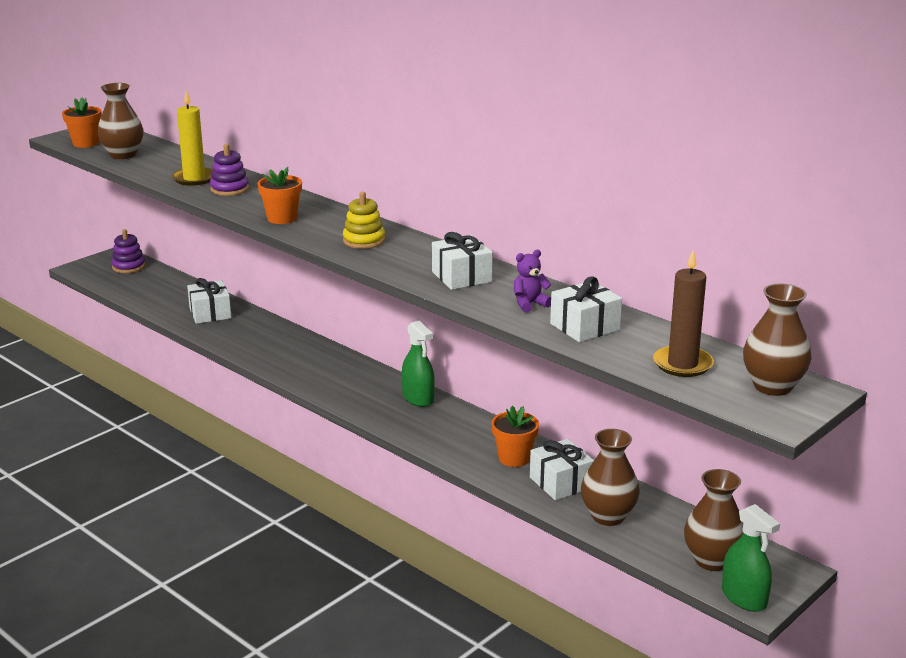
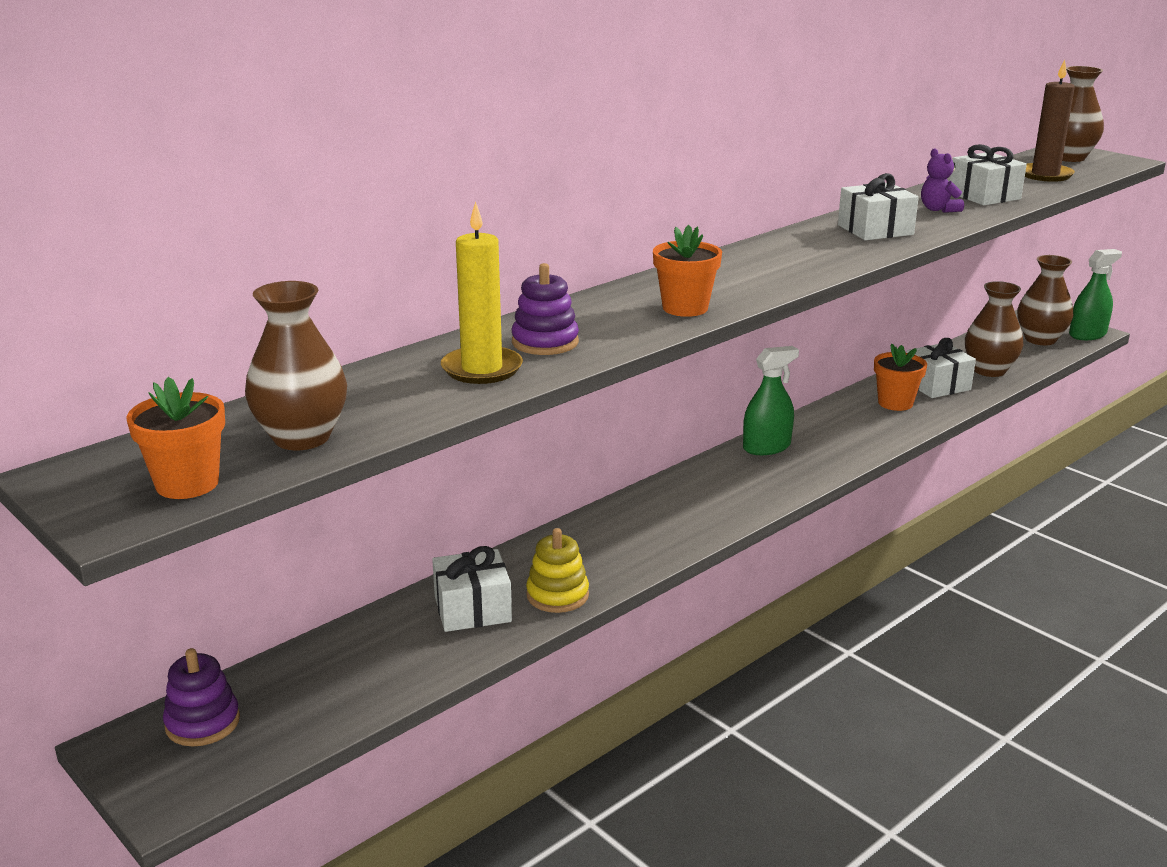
camera: 85 degrees left, 0 degrees up
(364, 240) = (769, 267): yellow stacking toy -> yellow stacking toy (557, 595)

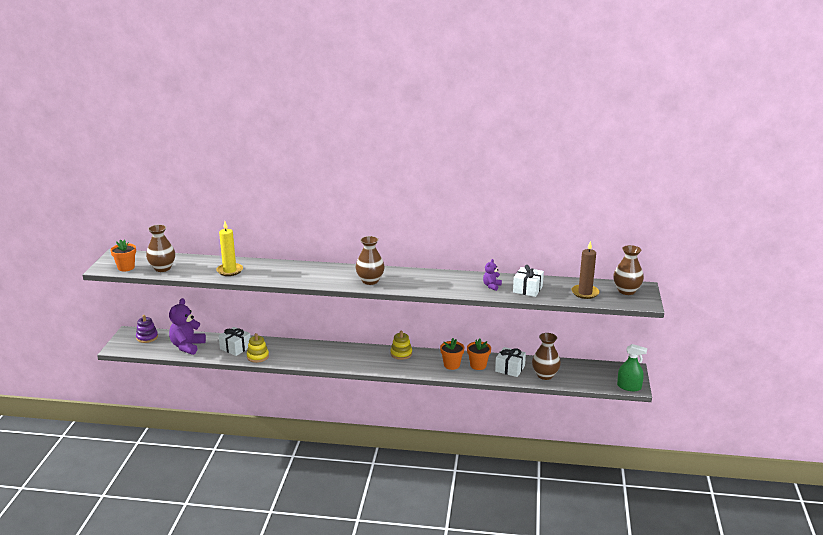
camera: 50 degrees right, 0 degrees up
(357, 674) = (187, 346): none -> purple teddy bear
(545, 342) = (259, 271): purple stacking toy -> none
(685, 308) = (314, 279): orange flower pot -> orange flower pot (451, 365)
(766, 447) = (401, 354): green spray bottle -> yellow stacking toy
(875, 230) = (445, 282): white gift -> none
(1040, 339) = (602, 377): brown vase -> brown vase (370, 281)

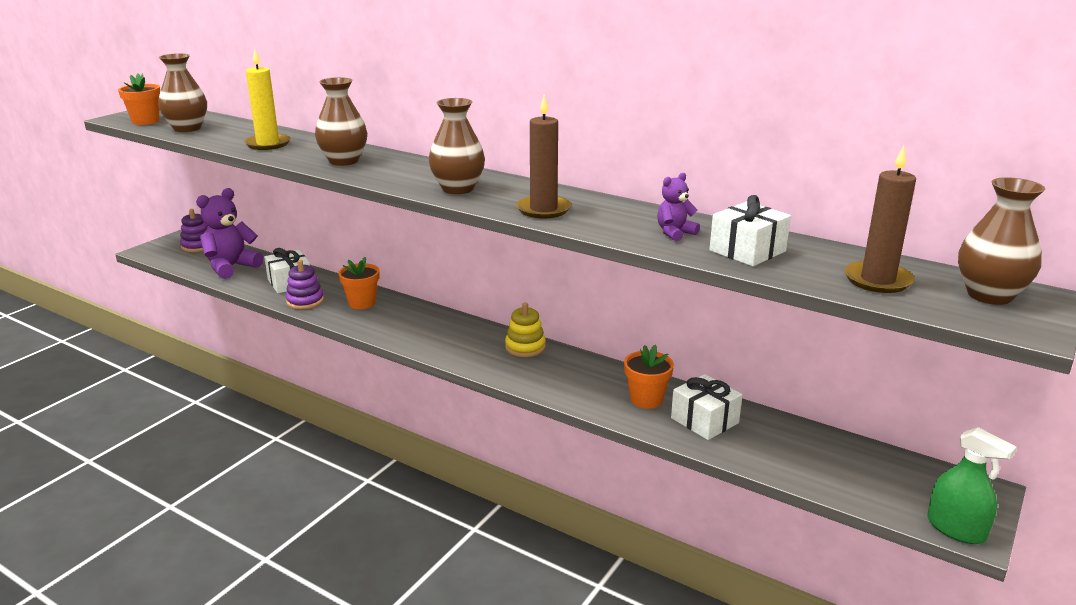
camera: 25 degrees right, 0 degrees up
(258, 357) = (305, 301): yellow stacking toy -> purple stacking toy
(423, 285) = (543, 209): none -> brown candle
(451, 365) = (597, 386): orange flower pot -> orange flower pot (362, 303)
(545, 375) = (769, 452): brown vase -> brown vase (344, 161)

